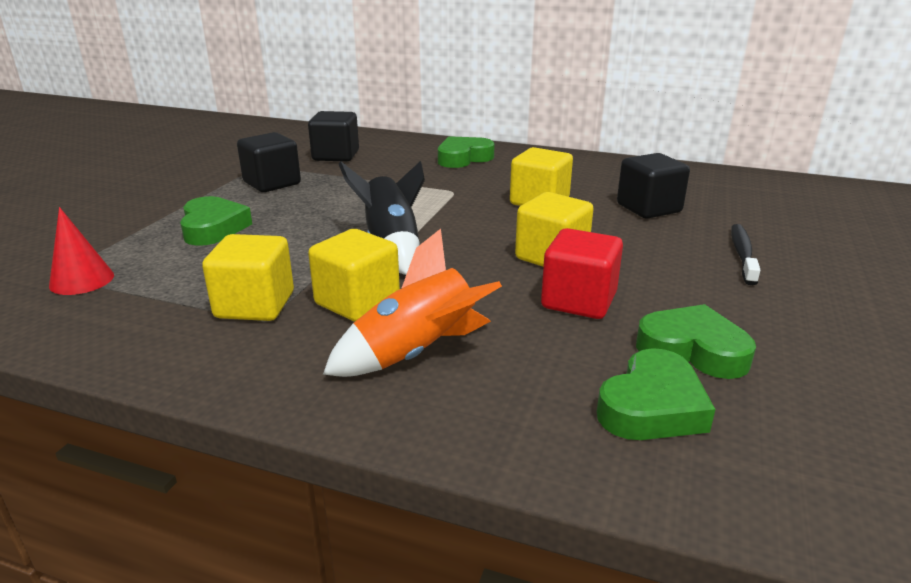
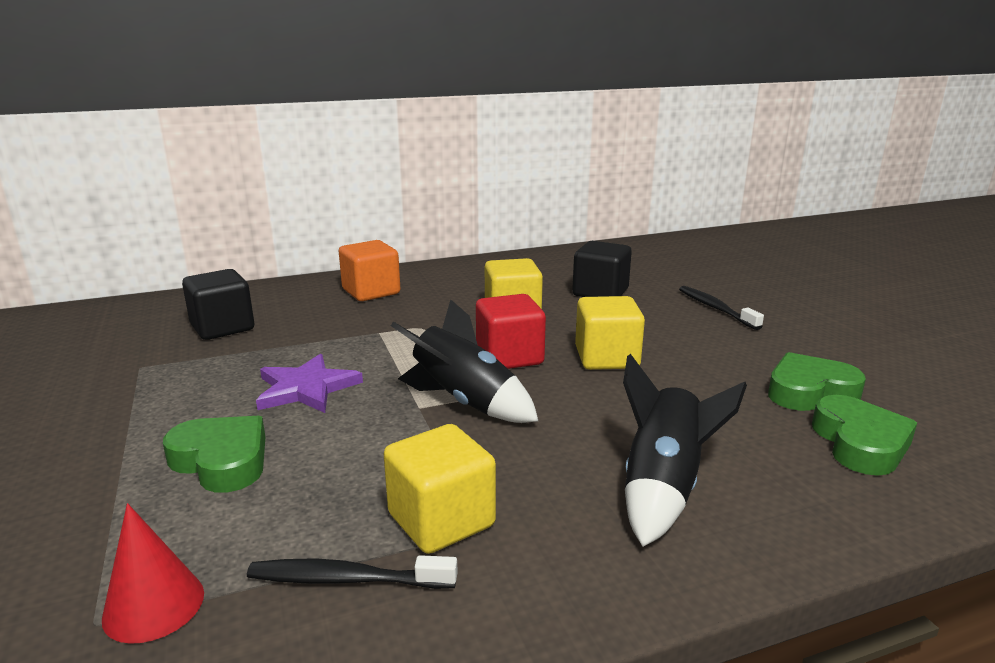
camera: 40 degrees left, 5 degrees down
(163, 310) = (347, 579): none -> black toothbrush
(272, 183) = (199, 383): black cube -> none
(318, 205) = (306, 388): none -> purple star
(357, 302) = (532, 467): yellow cube -> none
(416, 353) = (663, 487): orange rocket -> black rocket
(463, 158) = (371, 292): green heart -> orange cube
(578, 301) = (687, 386): red cube -> red cube (509, 357)

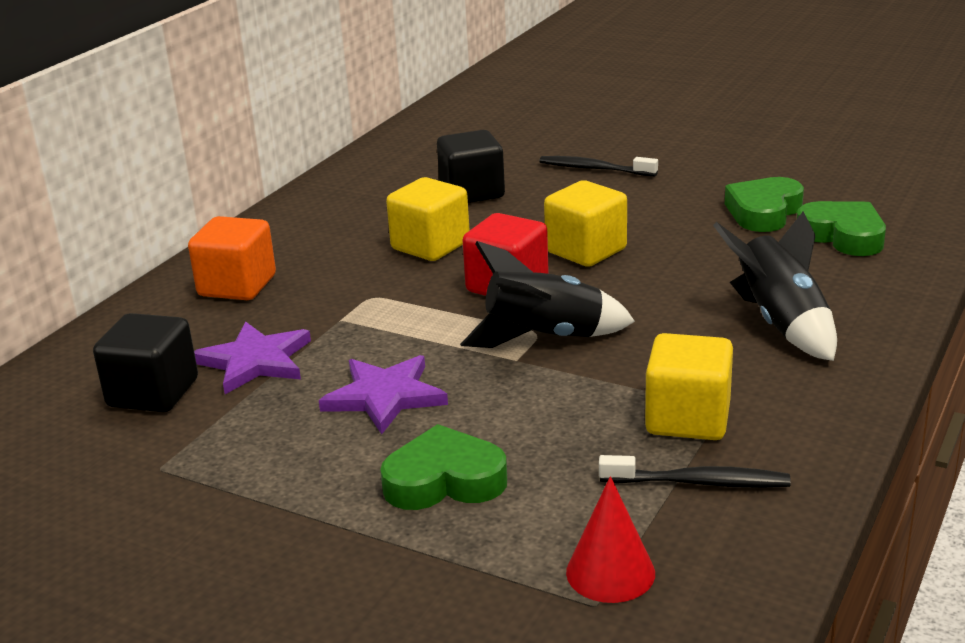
camera: 40 degrees left, 5 degrees up
(295, 334) = (255, 361): none -> purple star
(347, 579) = (699, 482): black toothbrush -> black toothbrush turned 135 degrees counterclockwise

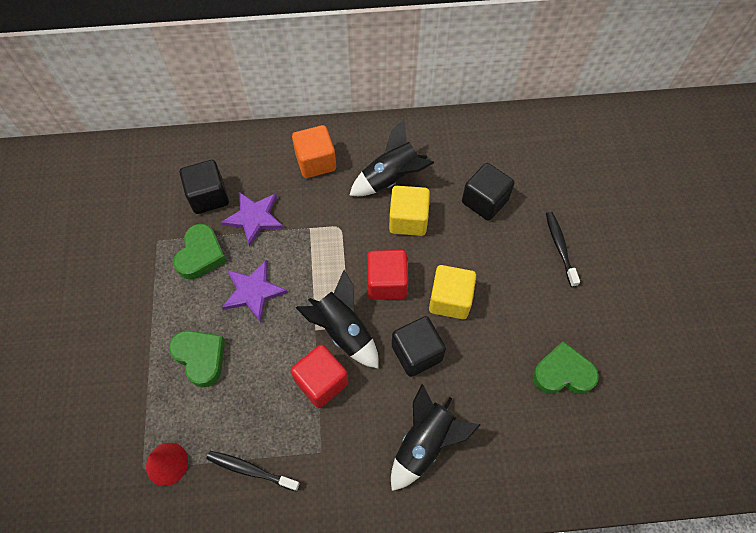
camera: 55 degrees right, 35 degrees up
(350, 240) = (391, 179): none -> black rocket
(608, 377) = (321, 382): none -> red cube
(639, 293) = (416, 353): none -> black cube
(688, 419) = (303, 439): yellow cube -> none
(699, 482) = (250, 470): black toothbrush -> black toothbrush turned 135 degrees clockwise
(843, 236) = (558, 434): green heart -> green heart (201, 255)

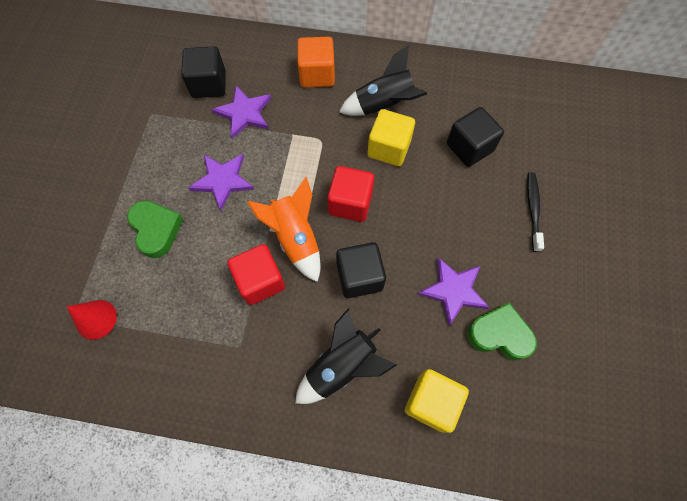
camera: 15 degrees right, 5 degrees up
(201, 255) = (185, 136): green heart -> none
(250, 470) = (169, 346): black toothbrush -> none
(343, 331) = (295, 238): black rocket -> orange rocket
(450, 300) = (407, 234): yellow cube -> yellow cube (431, 402)
(509, 343) = (453, 290): none -> purple star

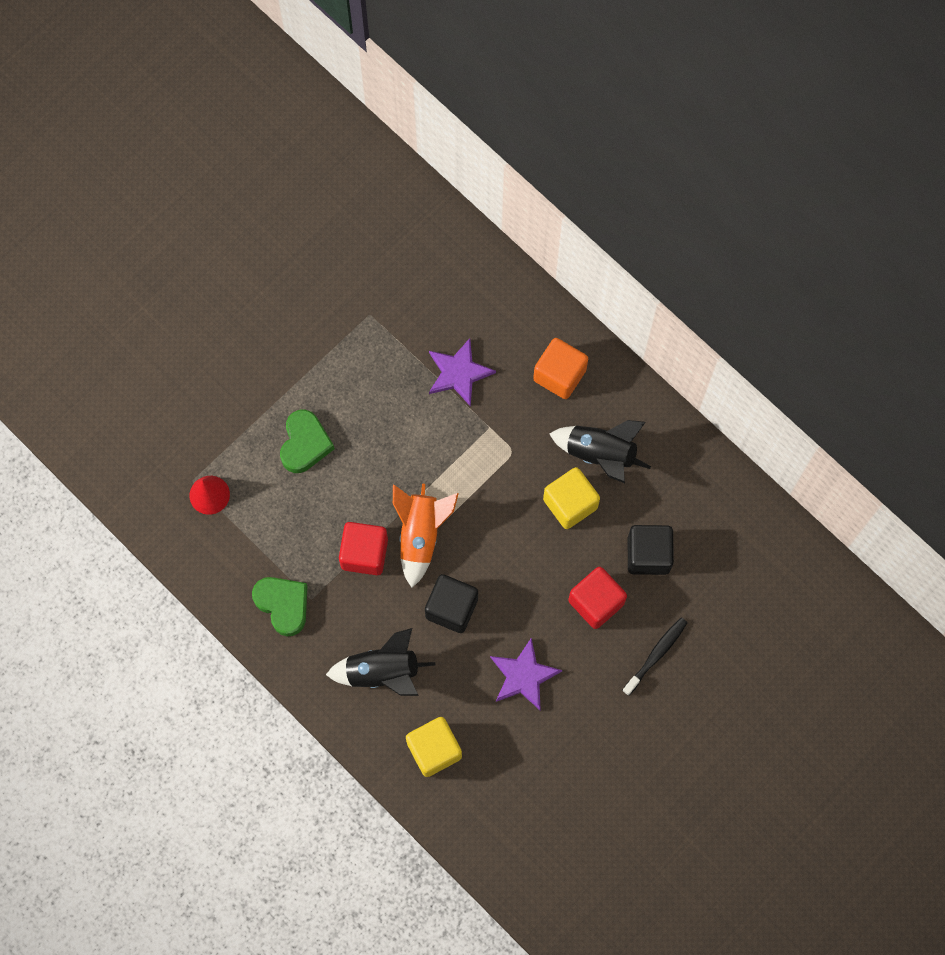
camera: 35 degrees right, 5 degrees up
(209, 84) = (445, 316): black cube -> none
(222, 181) = (393, 433): purple star -> none
(350, 203) = (493, 534): red cube -> red cube (596, 602)
(499, 334) = (533, 738): green heart -> green heart (283, 605)

